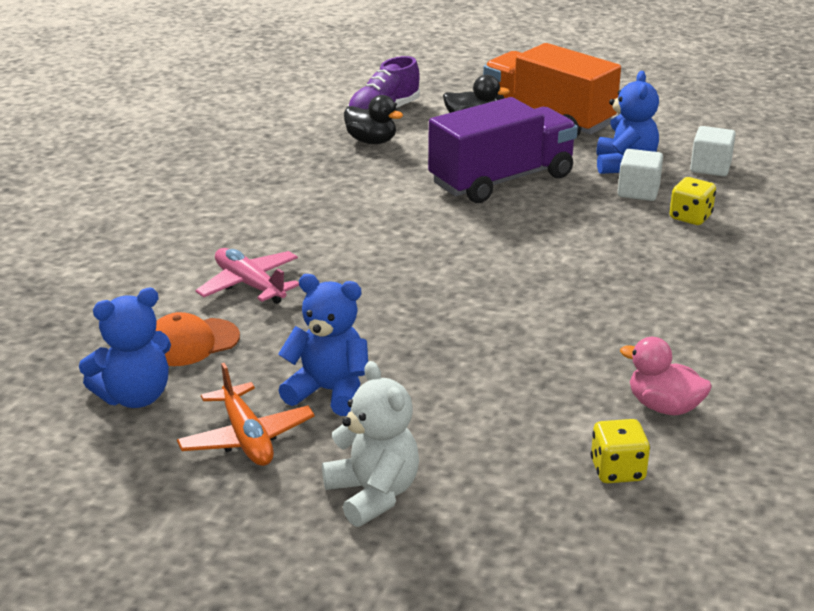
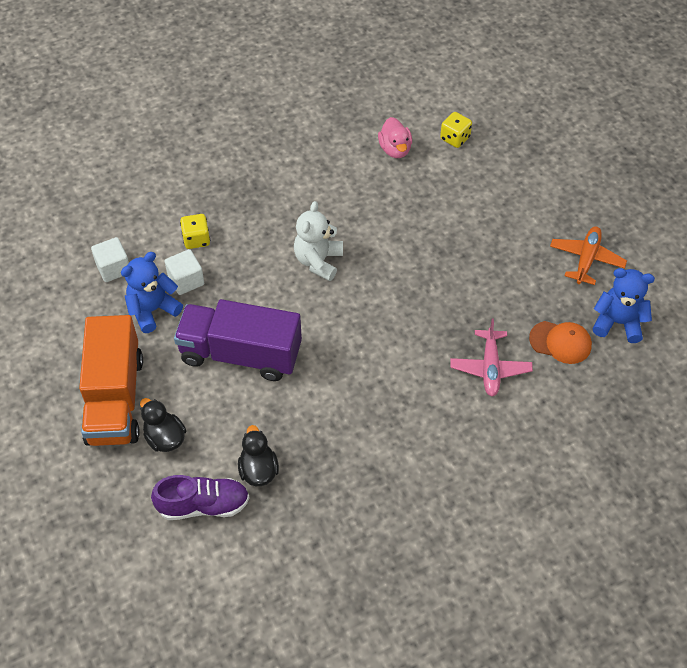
camera: 135 degrees left, 25 degrees up
(329, 391) = (524, 259): blue teddy bear -> none
(373, 494) = (560, 194): white teddy bear -> white teddy bear (318, 261)

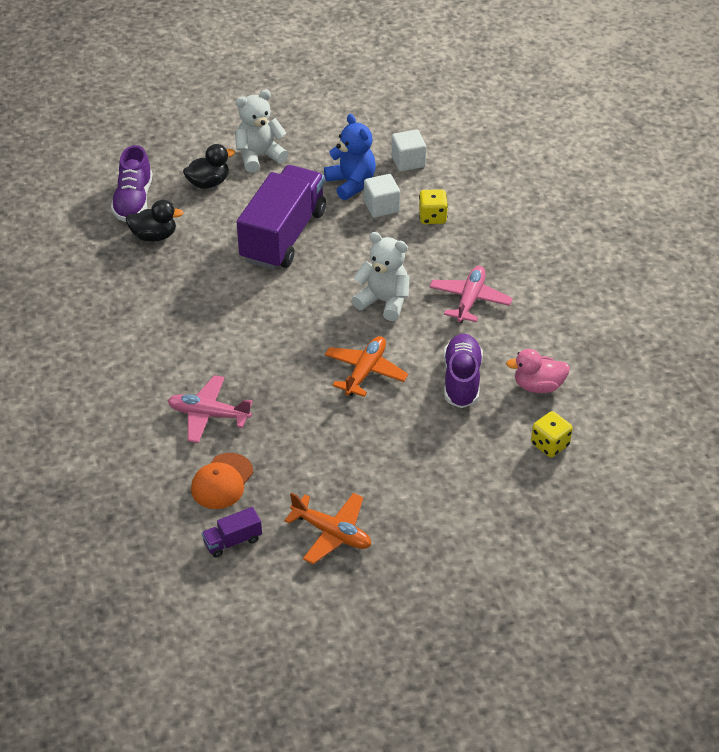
camera: 100 degrees right, 10 degrees down
(115, 399) = (259, 156): orange truck -> white teddy bear
(304, 201) = (470, 300): none -> pink plane
(401, 197) = (462, 380): none -> purple shoe
(408, 262) = (365, 372): none -> orange plane
(618, 322) = (232, 541): blue teddy bear -> purple truck

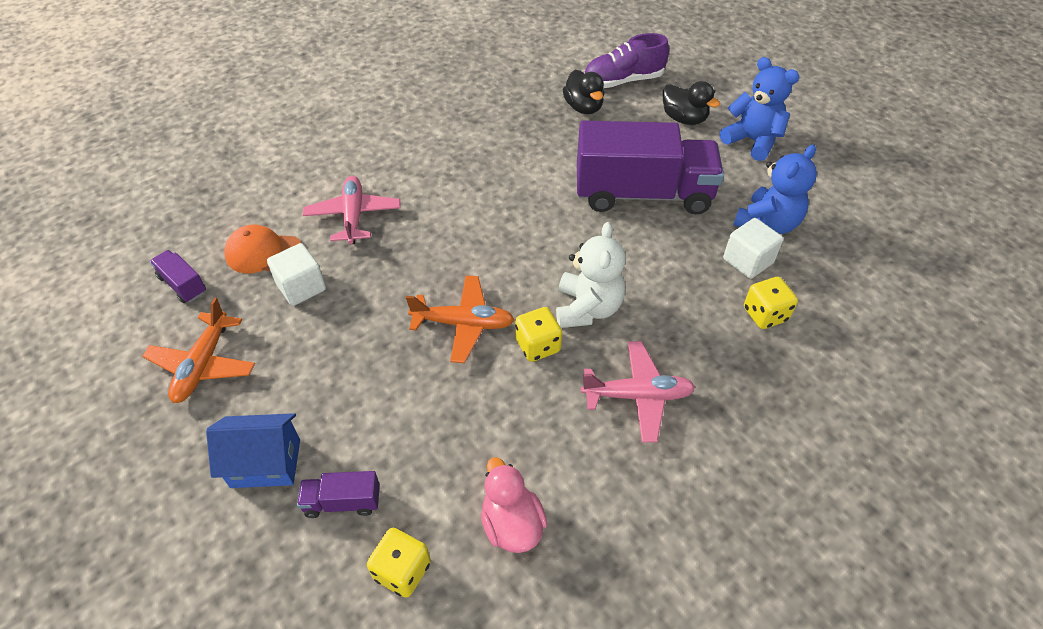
camera: 70 degrees right, 5 degrees up
(259, 156) = (752, 141): white teddy bear -> blue teddy bear
(405, 337) = (538, 345): none -> yellow dice
(408, 161) = (847, 263): white cube -> white cube (301, 287)
(441, 504) = (266, 463): none -> blue house
(462, 380) = (487, 427): purple shoe -> none
(489, 466) = (342, 502): none -> purple truck

